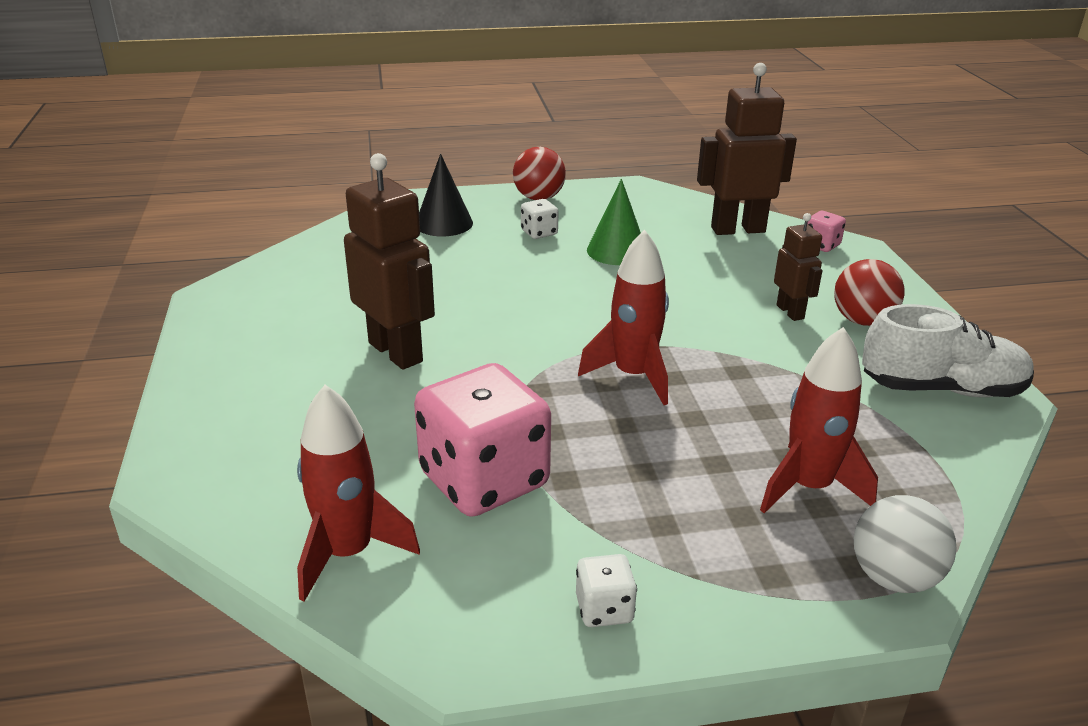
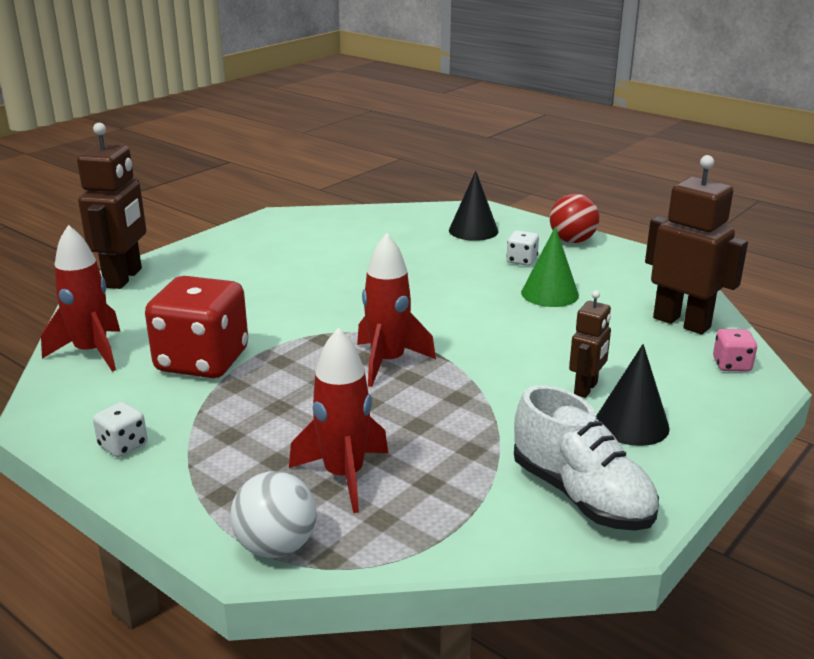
camera: 50 degrees right, 5 degrees down
(396, 352) = (296, 283): brown robot -> brown robot (124, 278)
(484, 480) = (202, 361): pink dice -> red dice
(862, 320) = (632, 424): red ball -> black cone

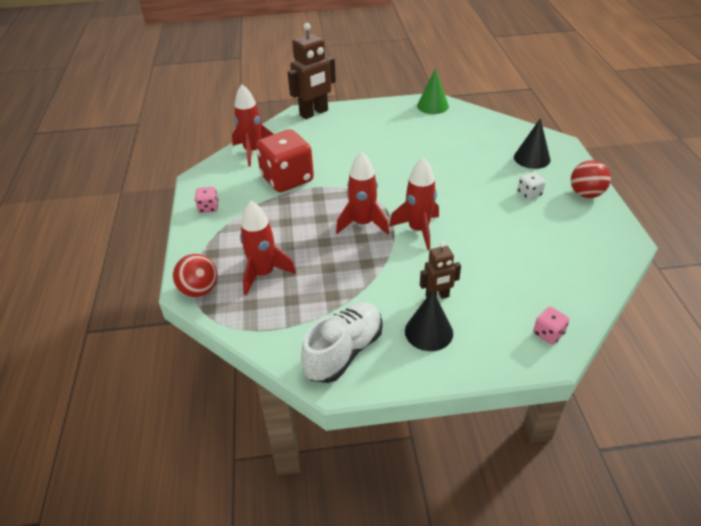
camera: 45 degrees right, 15 degrees up
(123, 445) = (208, 207): white dice -> pink dice
(276, 546) = (199, 290): white ball -> red ball
(463, 339) = (418, 230): none -> red rocket
(549, 294) = (511, 225): green cone -> green cone (432, 106)
(581, 495) = (344, 352): white shoe -> white shoe turned 150 degrees counterclockwise
(682, 322) = (564, 288): brown robot -> none

